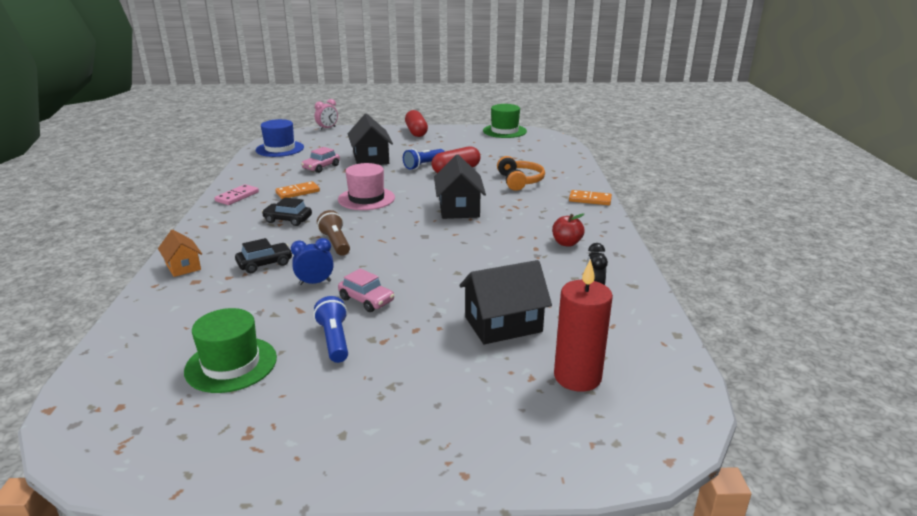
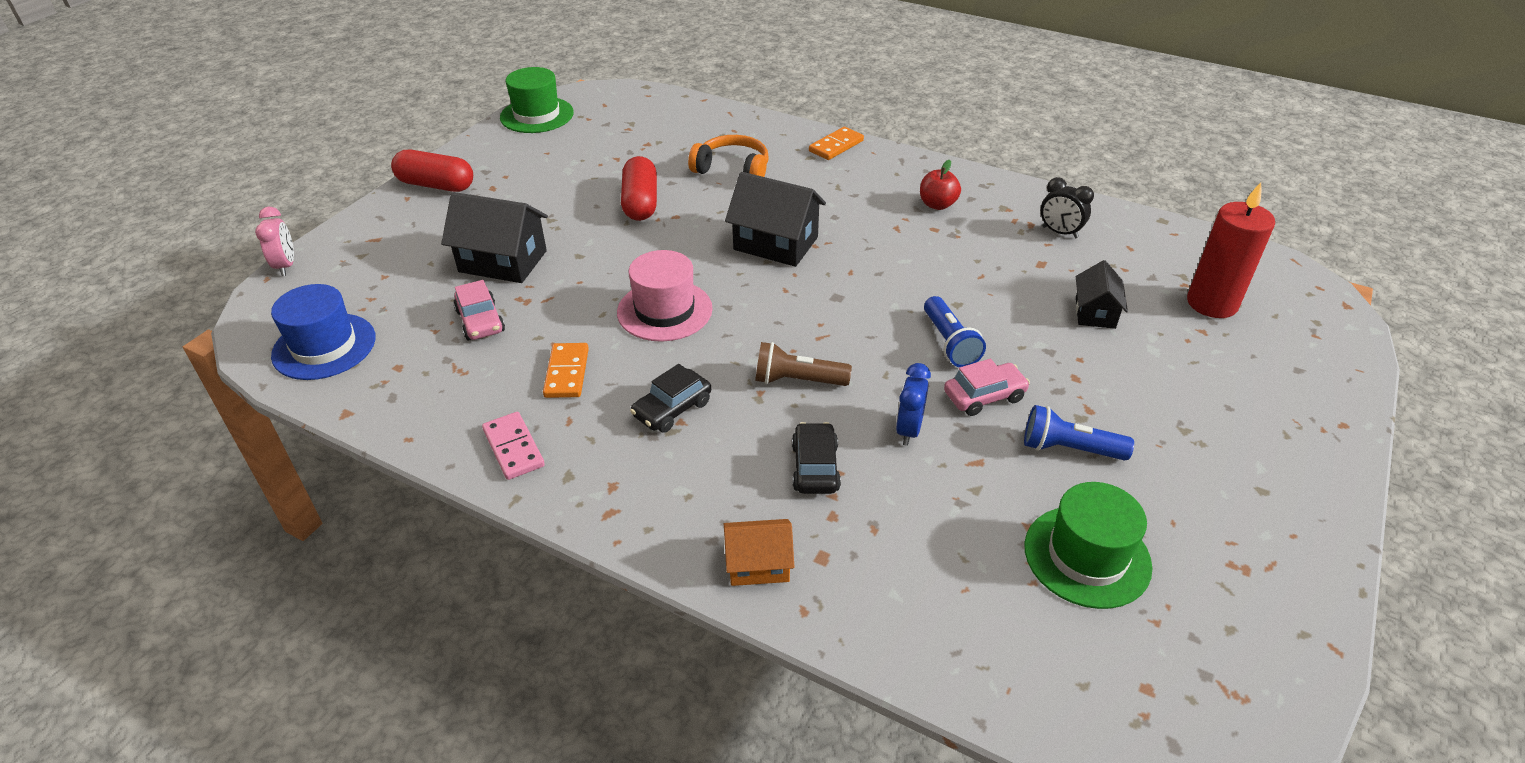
camera: 60 degrees left, 15 degrees up
(424, 165) = (590, 222): blue flashlight -> blue flashlight (949, 343)
(503, 324) = (1095, 312): black house -> black house, size x0.60

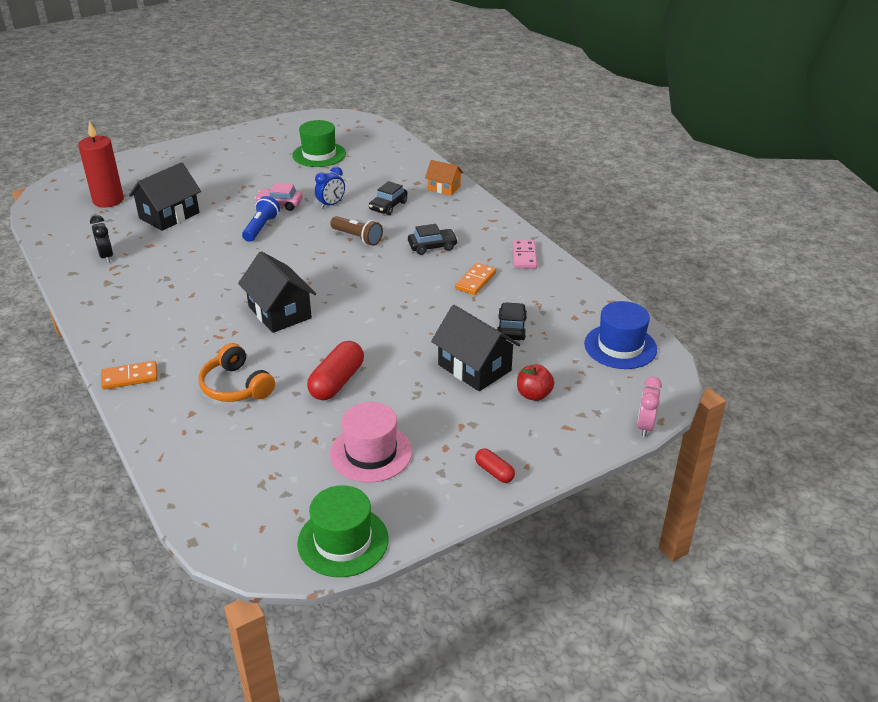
camera: 150 degrees left, 5 degrees down
(436, 185) = (494, 472): red capsule -> red capsule, size x0.54
(480, 321) = (511, 328): pink car -> black car
(664, 310) = (392, 295): pink hat -> pink hat (371, 453)
(937, 204) = (142, 300): red apple -> red apple (534, 395)
(1069, 449) = (274, 179): blue flashlight -> none
(1095, 312) = (169, 215): black house -> black house, size x1.68

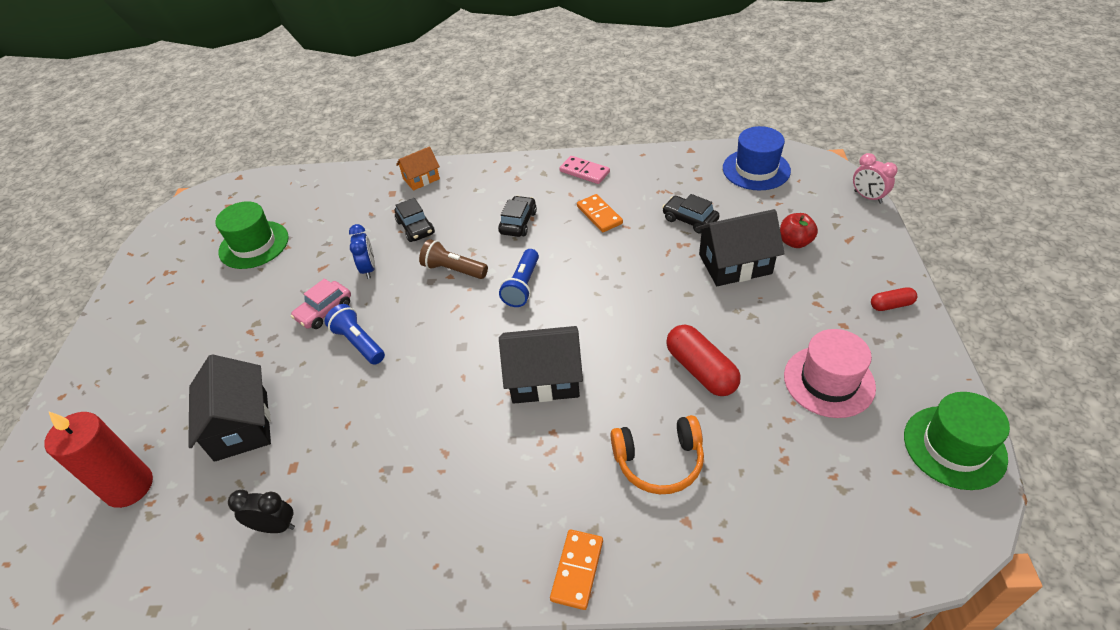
camera: 55 degrees left, 10 degrees up
(357, 238) = (453, 270): brown flashlight -> brown flashlight turned 135 degrees counterclockwise
(364, 272) = (522, 286): none -> blue flashlight

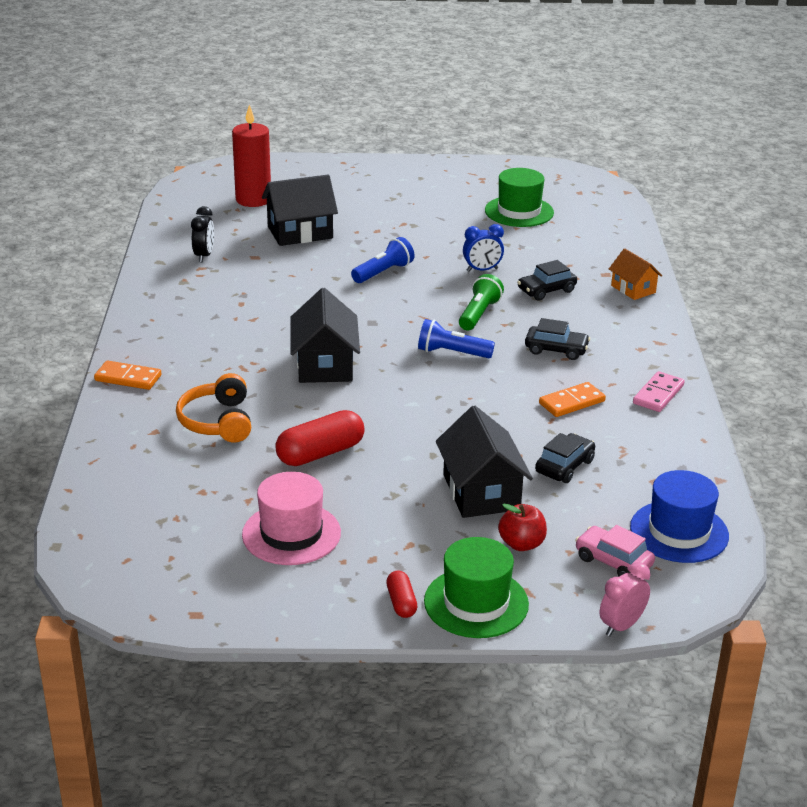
camera: 85 degrees right, 15 degrees down
(324, 311) = (425, 253): pink car -> pink car (613, 561)
(453, 270) = (479, 314): brown flashlight -> green flashlight
(954, 447) = (189, 603): green hat -> green hat (476, 603)

